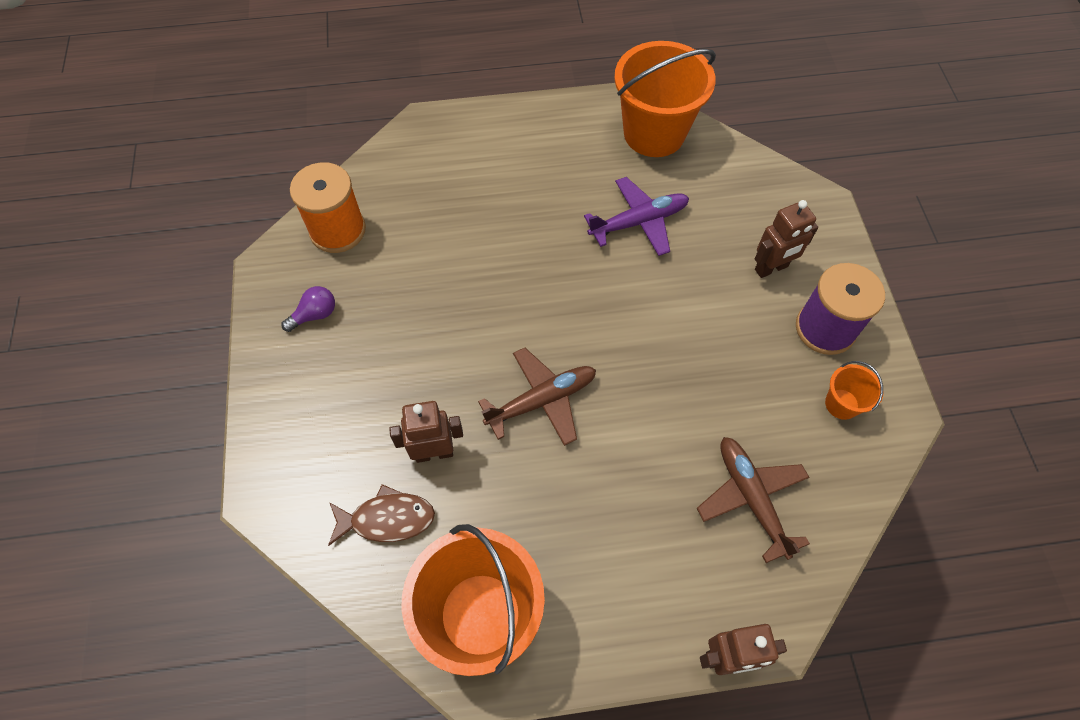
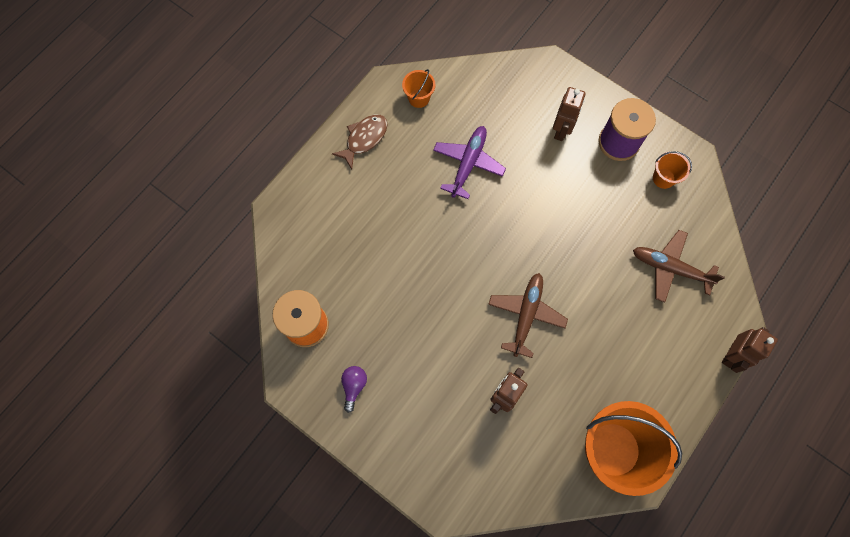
camera: 45 degrees left, 10 degrees up
(387, 519) = (519, 452): brown fish -> brown fish (364, 139)
(654, 133) = (419, 98): orange bucket -> orange bucket, size x0.45

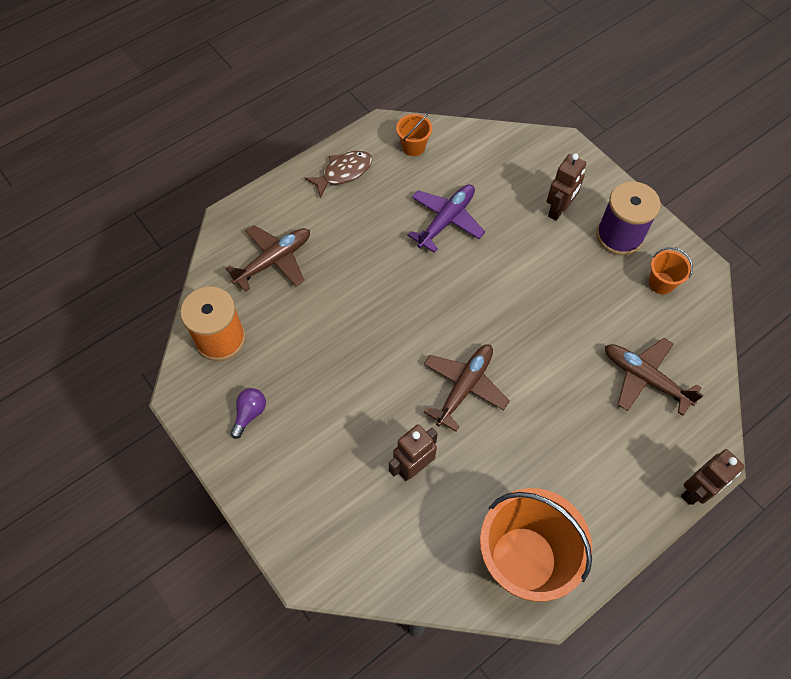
camera: 15 degrees right, 10 degrees down
(329, 240) = (273, 261): none -> brown plane

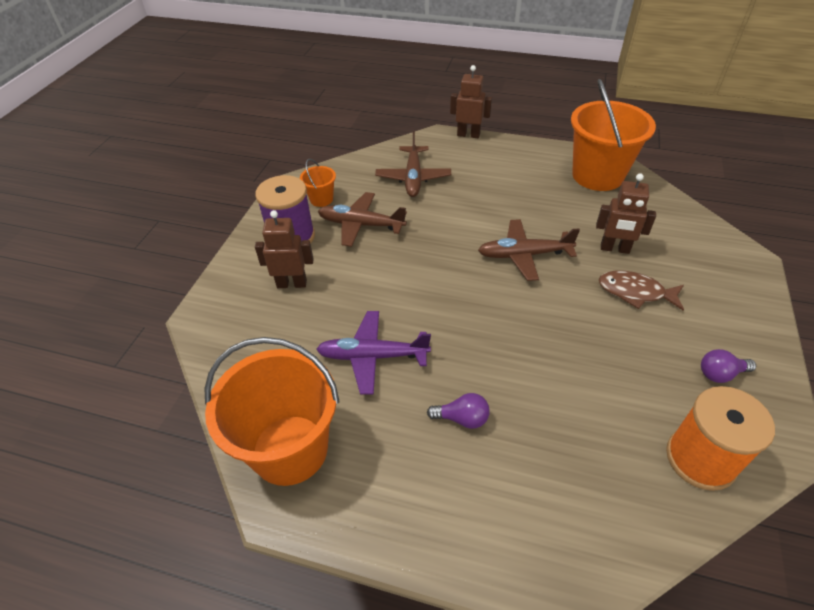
camera: 125 degrees left, 15 degrees down
(273, 261) = (570, 481): brown plane -> brown plane (361, 225)
(343, 173) = (386, 500): brown fish -> brown fish (635, 292)
(358, 238) = (462, 418): none -> purple light bulb
(413, 147) = (290, 449): orange bucket -> orange bucket, size x2.23

